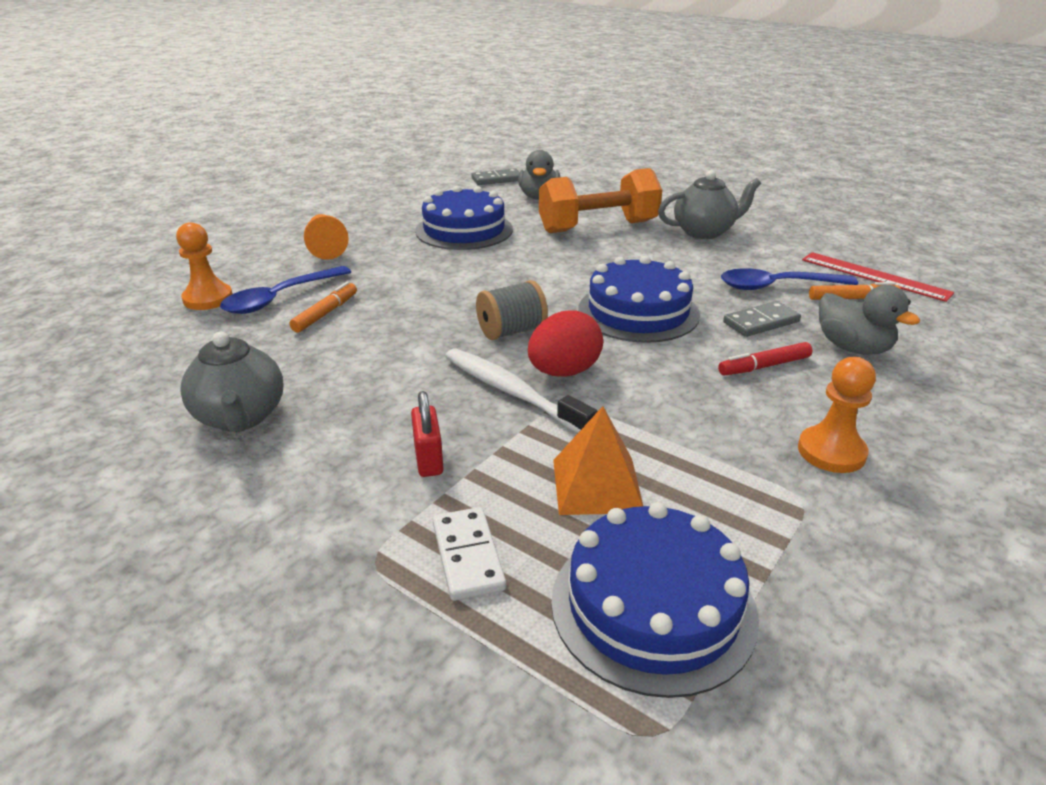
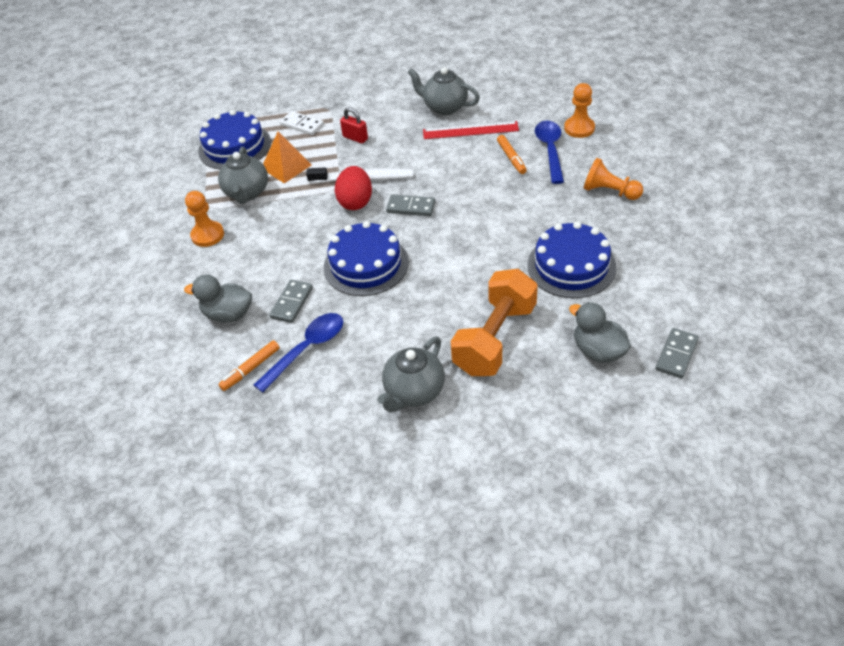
camera: 140 degrees right, 15 degrees up
(511, 331) = (411, 207): grey spool -> grey domino
(710, 481) = (247, 193): none -> grey teapot
(764, 366) = (266, 267): red marker -> none
(874, 276) = (248, 413): red ruler -> red ruler (470, 130)

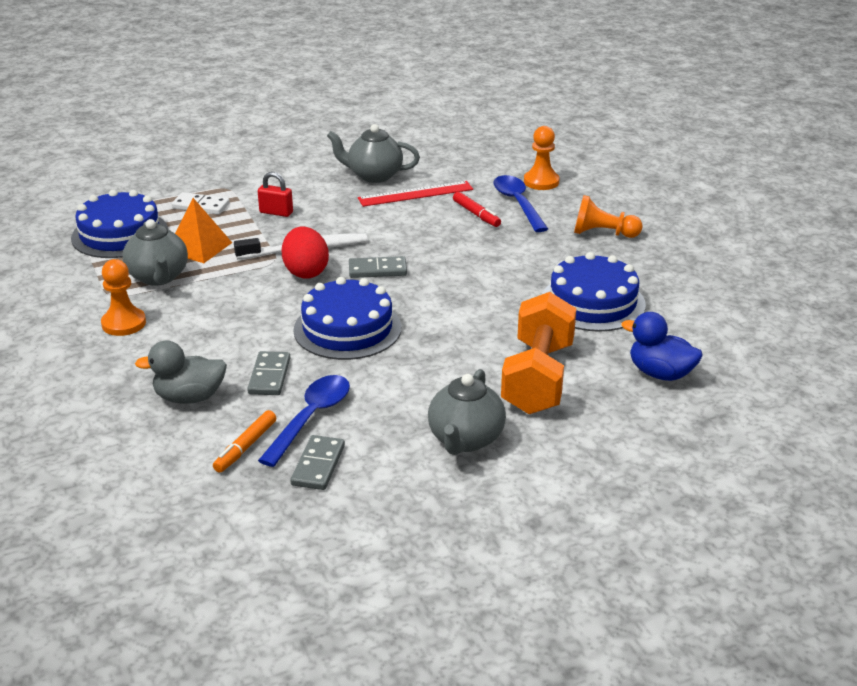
camera: 20 degrees left, 15 degrees down
(511, 158) = (476, 214): orange marker -> red marker
(598, 351) = (660, 373): grey duck -> blue duck
(676, 355) = (746, 366): grey domino -> grey domino (318, 465)

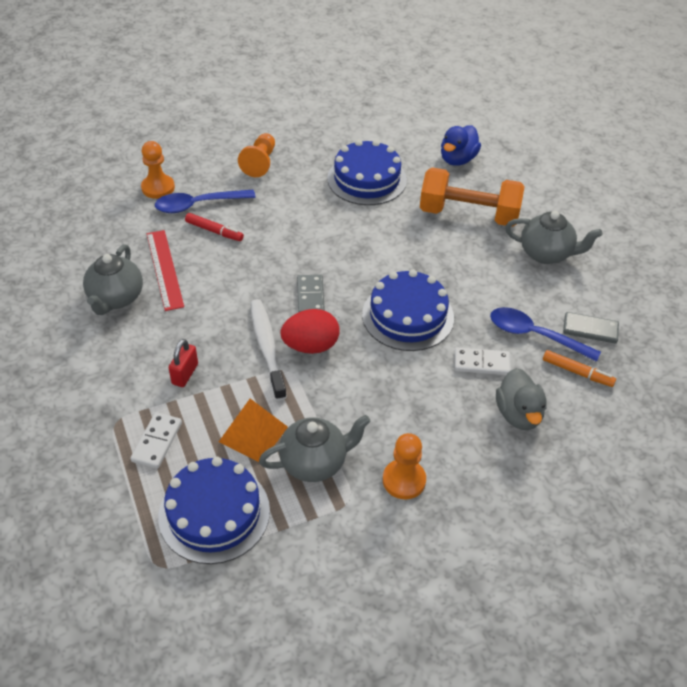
camera: 90 degrees left, 15 degrees up
(269, 376) = (481, 363): grey domino -> white domino
(476, 214) = (214, 231): red marker -> red marker turned 60 degrees clockwise

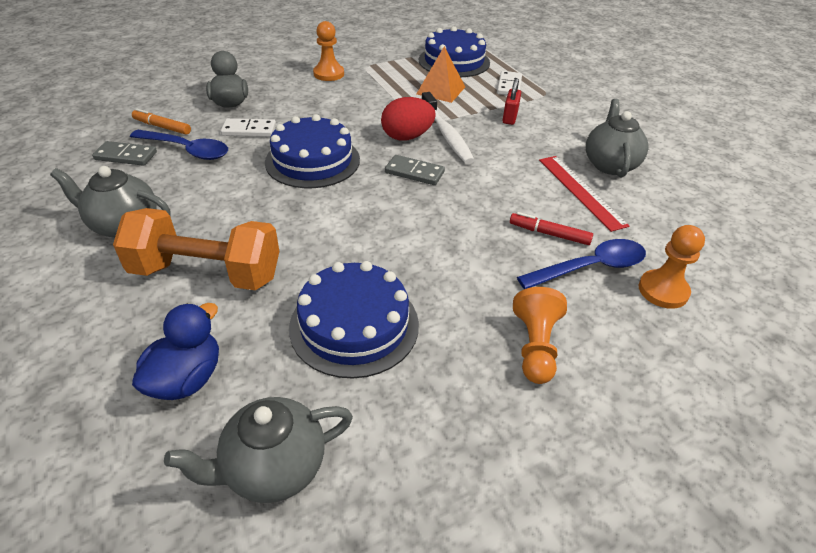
camera: 175 degrees right, 5 degrees down
(310, 297) = (414, 172): grey domino -> grey domino turned 60 degrees counterclockwise
(314, 462) = (392, 79): grey teapot -> grey teapot (273, 468)

